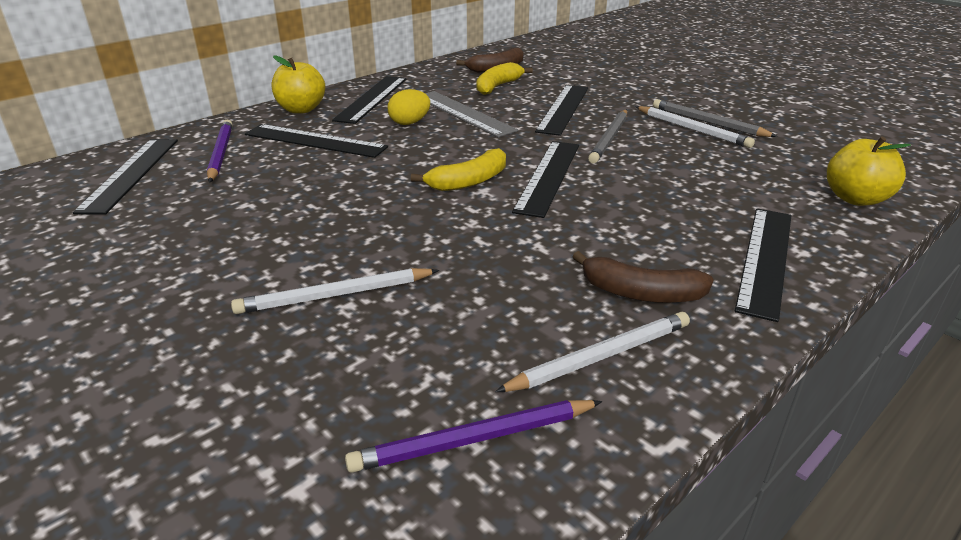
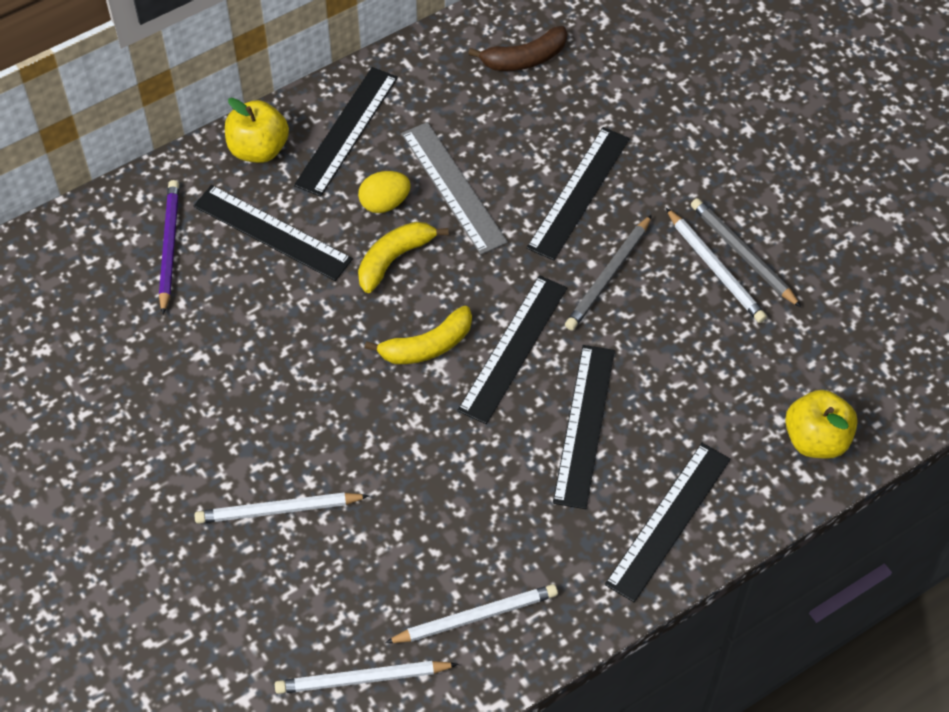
camera: 10 degrees right, 25 degrees up
(131, 174) = (80, 278): black ruler -> black ruler (584, 425)
(474, 439) = (363, 679): purple pencil -> white pencil
(497, 86) = (513, 116): yellow banana -> yellow banana (394, 259)
(641, 293) = (536, 549): brown banana -> none

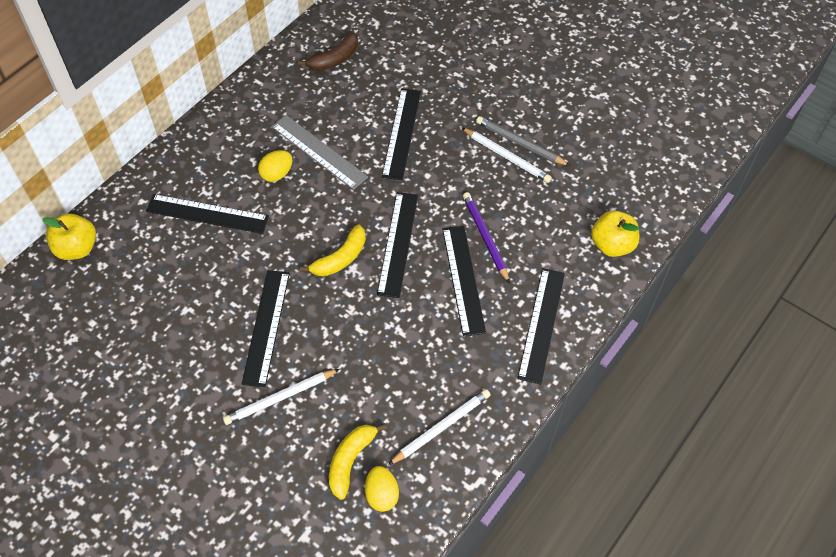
camera: 20 degrees left, 0 degrees up
(169, 247) = (138, 243): purple pencil -> purple pencil (485, 238)
(258, 149) = (177, 162): yellow apple -> yellow apple (77, 248)
(346, 131) = (233, 134): black ruler -> black ruler (266, 327)
(363, 679) = (381, 494): white pencil -> yellow egg
(394, 259) = (297, 208): yellow banana -> yellow banana (350, 461)
(608, 275) = (441, 180): grey pencil -> none

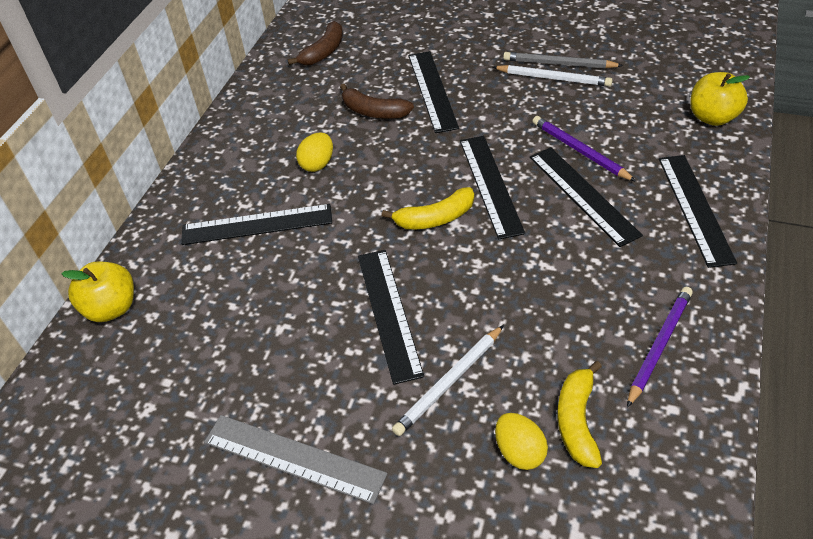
camera: 15 degrees left, 10 degrees down
(319, 151) = (353, 131): grey ruler -> grey ruler (294, 458)
(340, 258) = (435, 218): yellow banana -> yellow banana turned 45 degrees clockwise
(344, 138) = (374, 111): none -> brown banana
(381, 494) = (639, 445): yellow egg -> yellow egg (519, 452)
(441, 427) = (659, 346): white pencil -> purple pencil

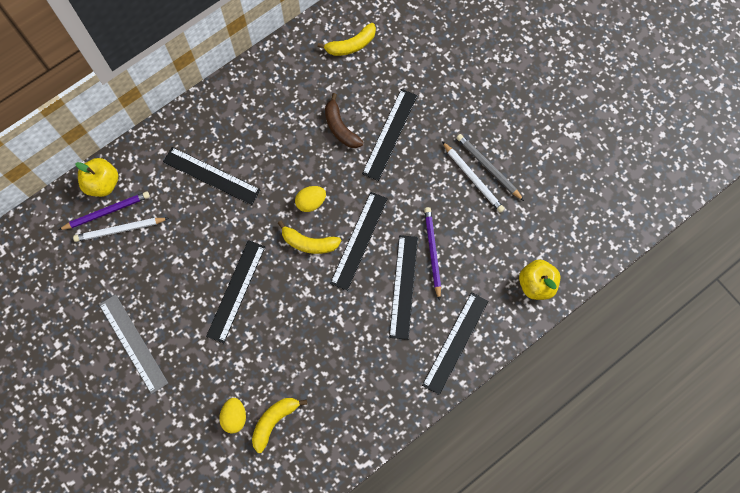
camera: 30 degrees right, 25 degrees up
(317, 164) = (276, 150): yellow egg -> yellow egg (311, 202)
(323, 52) = (351, 45): brown banana -> yellow banana
(449, 382) = (233, 355): white pencil -> white pencil (120, 230)
(659, 346) = (350, 411): purple pencil -> purple pencil (106, 212)

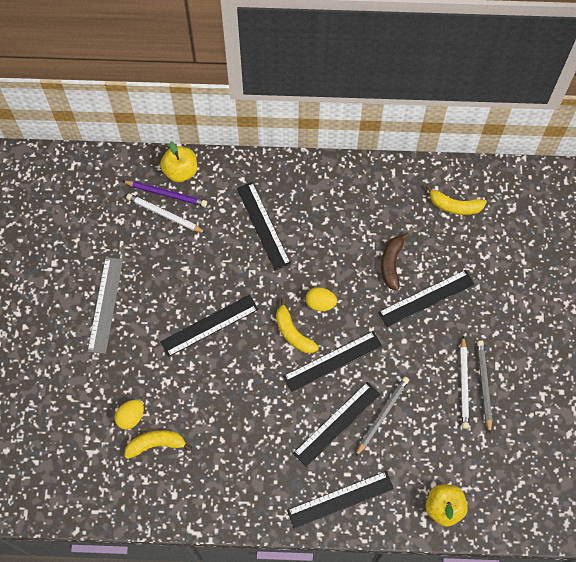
camera: 40 degrees right, 5 degrees down
(432, 252) = (382, 415): purple pencil -> grey pencil

